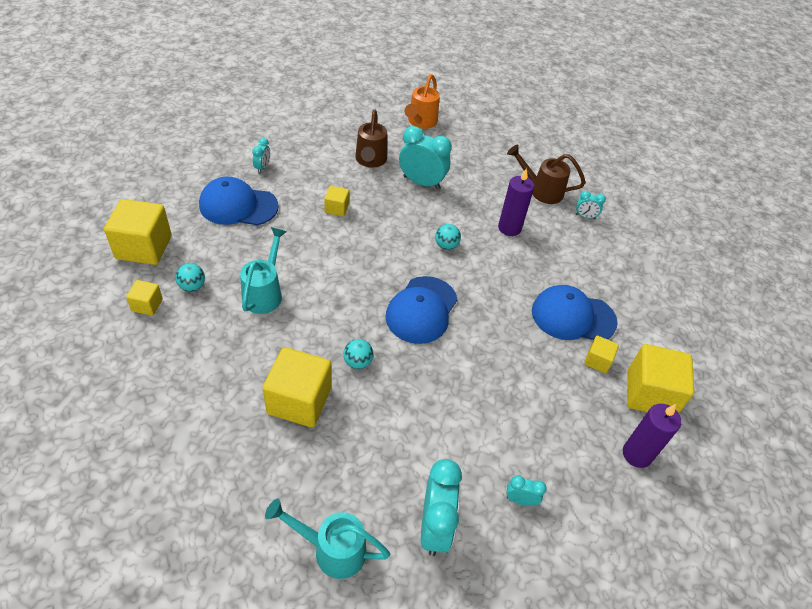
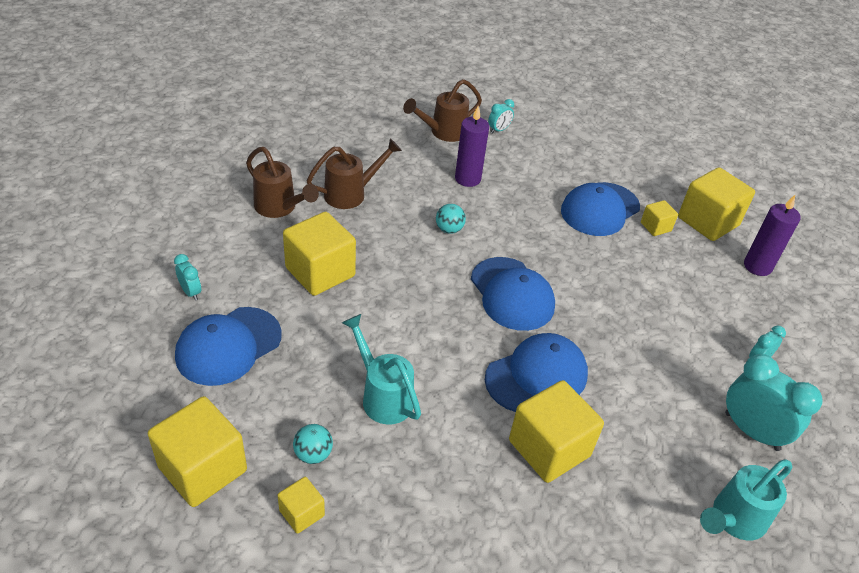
camera: 50 degrees left, 5 degrees down
(336, 208) = (320, 272): yellow cube -> yellow cube, size x1.99
(358, 362) = (536, 376): turquoise ball -> blue cap
(420, 122) = (267, 142): orange watering can -> none
(421, 182) = (351, 194): turquoise clock -> brown watering can

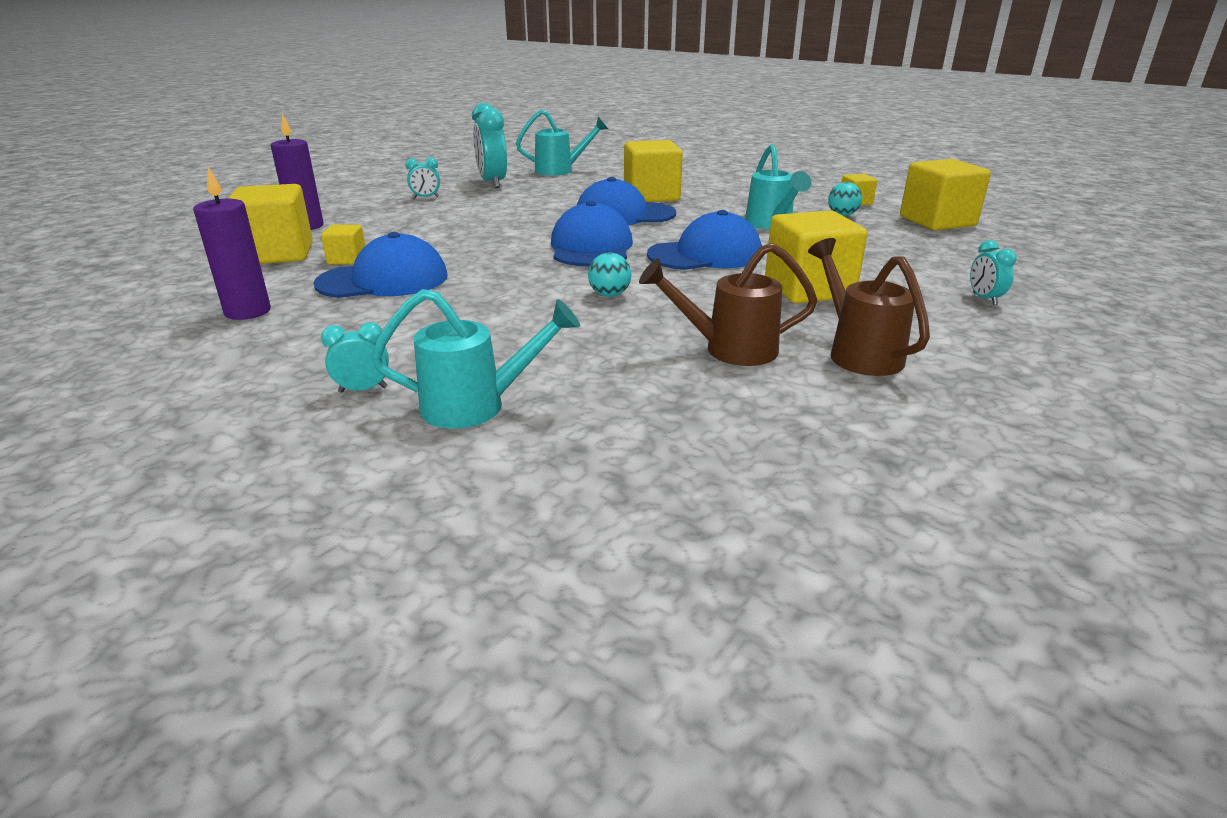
camera: 150 degrees left, 15 degrees down
(228, 346) = (925, 262): blue cap -> blue cap (705, 255)
(443, 132) = (476, 406): brown watering can -> turquoise watering can
(467, 179) = (519, 335): purple candle -> purple candle (248, 312)

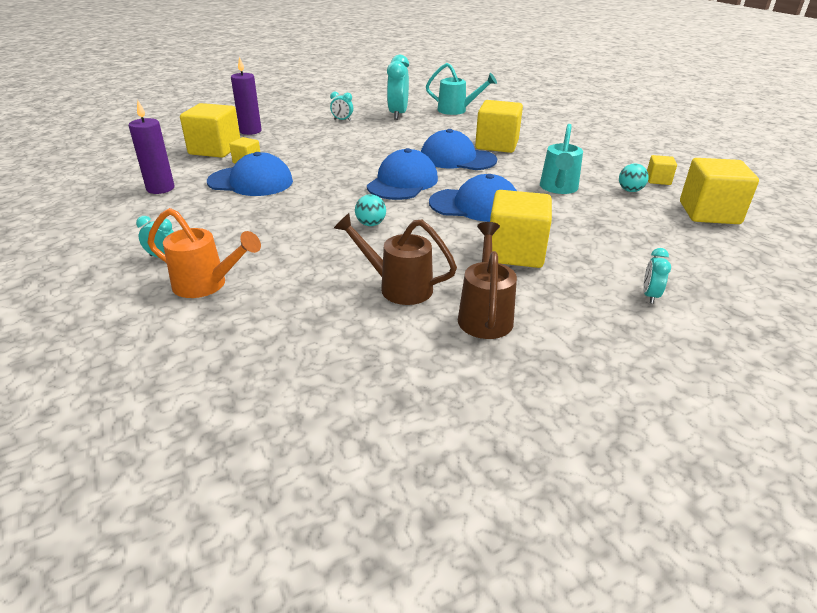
camera: 25 degrees right, 5 degrees up
(476, 406) = (207, 285): turquoise watering can -> orange watering can

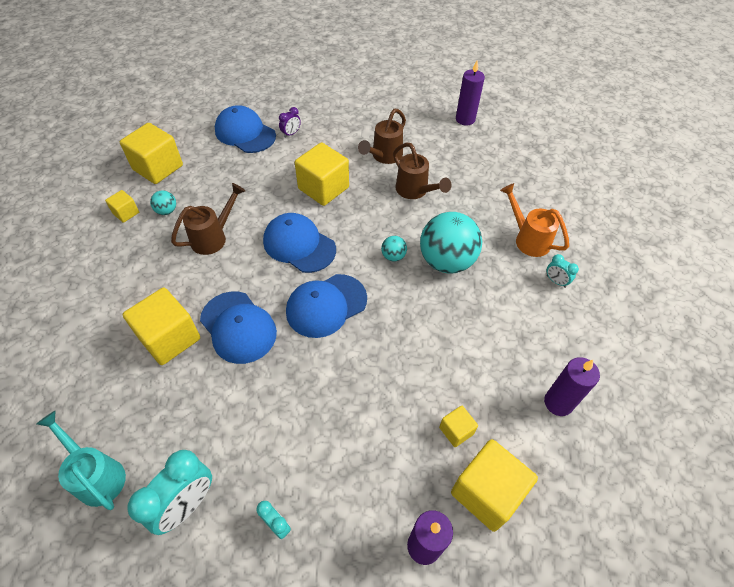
camera: 150 degrees left, 20 degrees up
(251, 182) = (465, 375): blue cap -> blue cap (245, 133)
(307, 236) = (446, 261): none -> turquoise ball
(403, 448) = (465, 119): none -> purple candle
(558, 188) = (213, 237): turquoise watering can -> brown watering can
(650, 295) = (291, 134): turquoise clock -> purple clock

